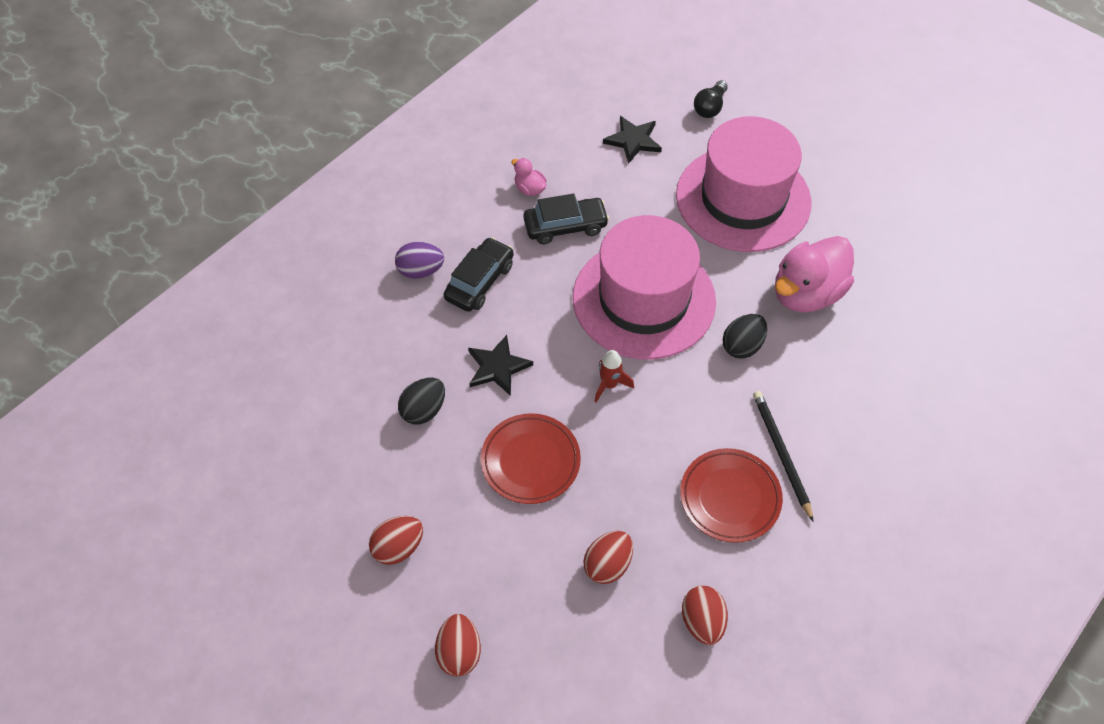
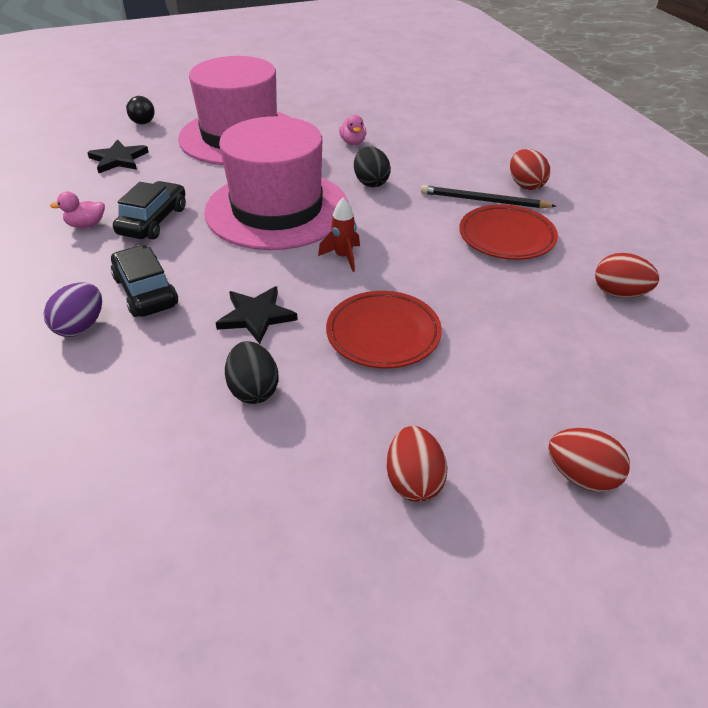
camera: 60 degrees left, 15 degrees down
(607, 565) = (532, 326): red egg -> red egg (526, 185)
(806, 293) = (353, 142): pink duck -> pink duck, size x0.44

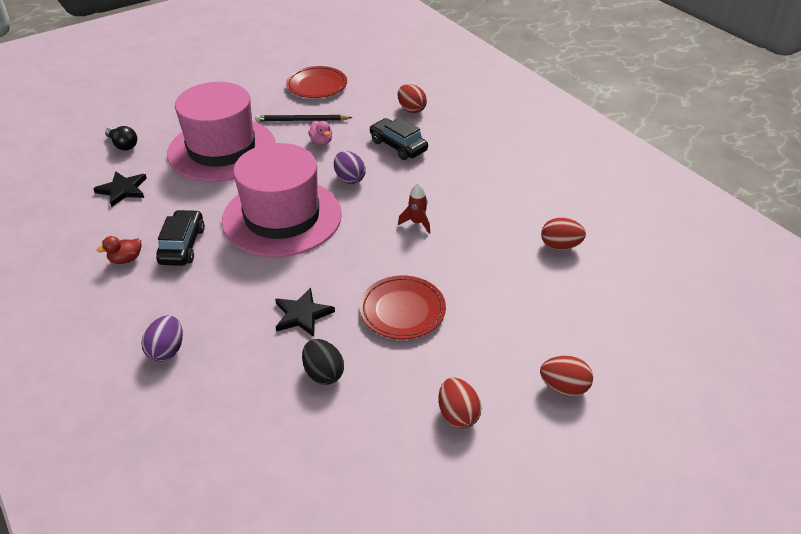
camera: 15 degrees left, 0 degrees up
(86, 225) = (126, 259): pink duck -> red duck
(145, 291) = (205, 310): black car -> black car (398, 146)
(343, 257) = (351, 251): red rocket -> red rocket (417, 223)
(371, 182) = (349, 179): black egg -> purple egg
(483, 201) = (443, 182): black pencil -> black pencil (301, 120)
(506, 237) = (469, 212): red plate -> red plate (317, 86)
(526, 185) = (471, 162): red egg -> red egg (411, 109)

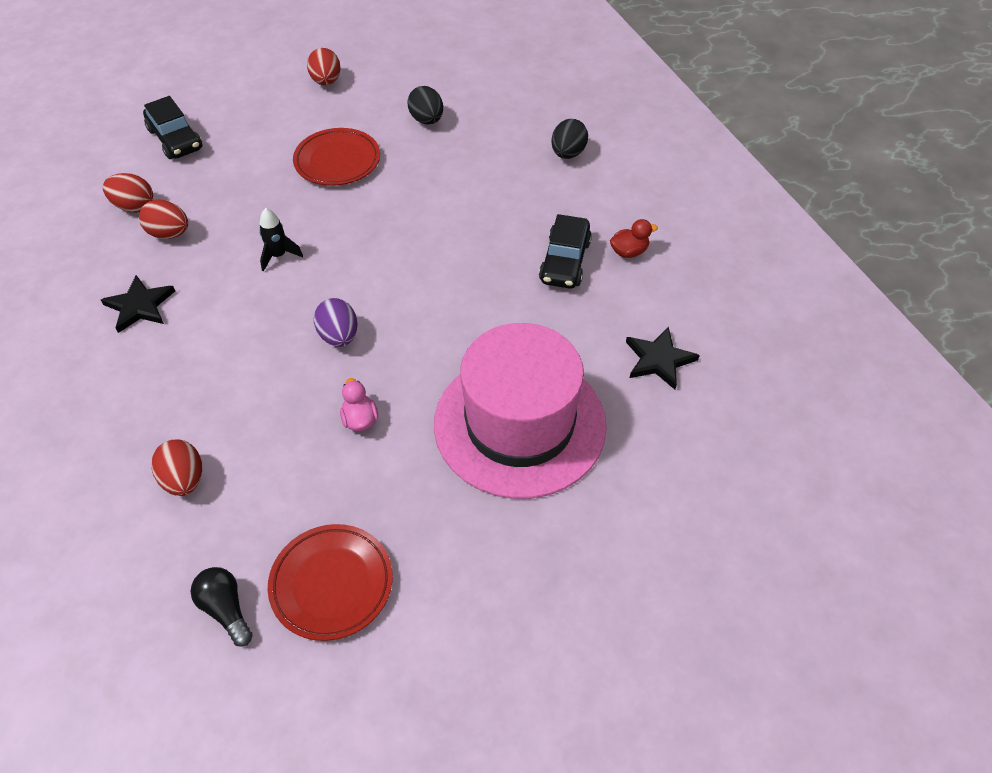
camera: 170 degrees left, 10 degrees up
(123, 145) = (682, 458): black light bulb -> black light bulb (226, 609)
(167, 350) = (568, 153): purple egg -> black egg
(282, 217) = (441, 286): pink hat -> none
(301, 120) = (382, 478): black pencil -> none
(302, 314) = (436, 169): black star -> black star (139, 306)
(398, 146) = (245, 392): black car -> black car (175, 139)
(417, 223) = (278, 256): red rocket -> black rocket
(564, 387) = (230, 88): red egg -> red egg (169, 234)

